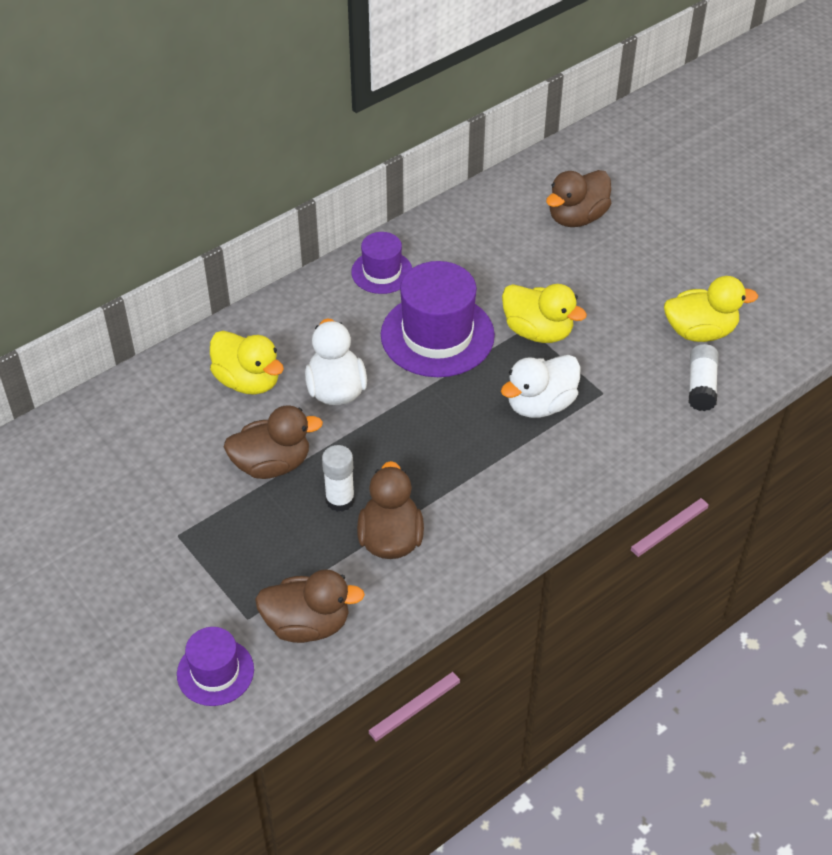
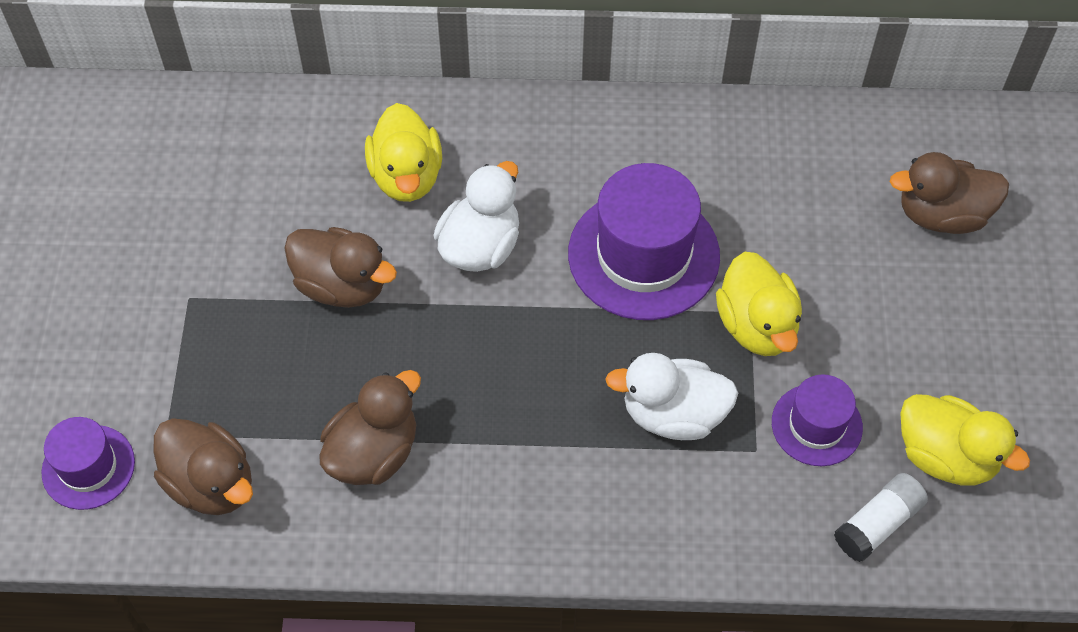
camera: 40 degrees right, 10 degrees up
(340, 500) = (367, 372): white glue stick -> none
(382, 272) = (657, 140): purple hat -> purple hat (816, 425)

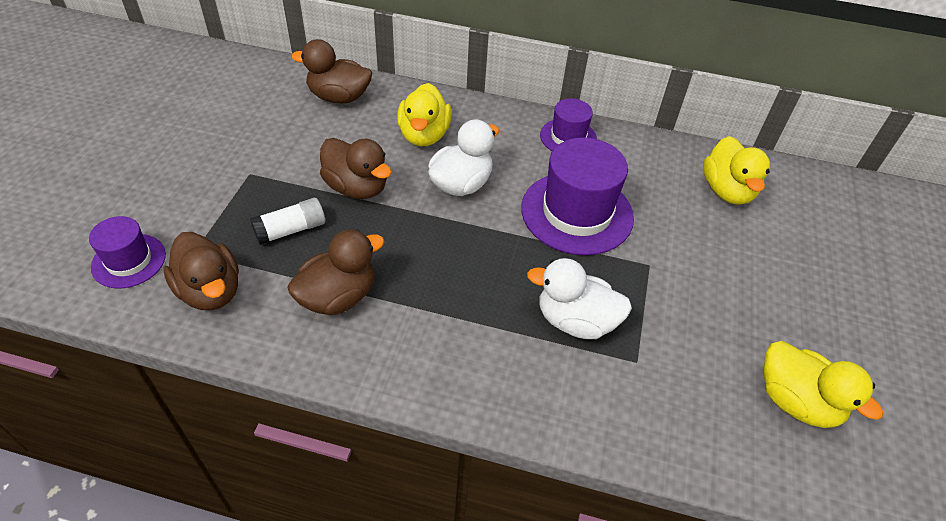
camera: 10 degrees right, 10 degrees down
(757, 325) = (653, 274): yellow duck -> yellow duck (727, 191)
(816, 425) = (690, 354): purple hat -> purple hat (568, 137)
(878, 524) = (732, 442): white glue stick -> white glue stick (291, 230)
(942, 215) = (805, 232): brown duck -> brown duck (339, 97)

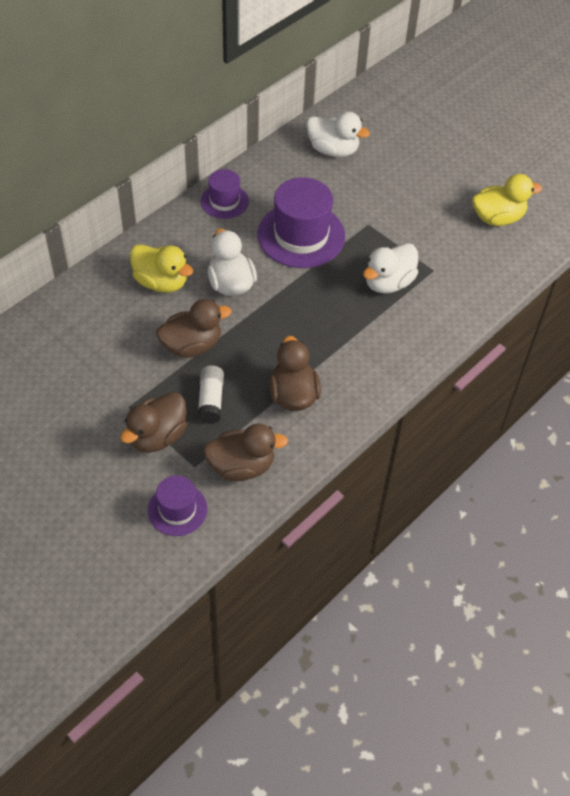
camera: 60 degrees left, 5 degrees up
(339, 97) = (72, 317): brown duck -> brown duck (157, 436)
(727, 191) = (333, 150): yellow duck -> white duck

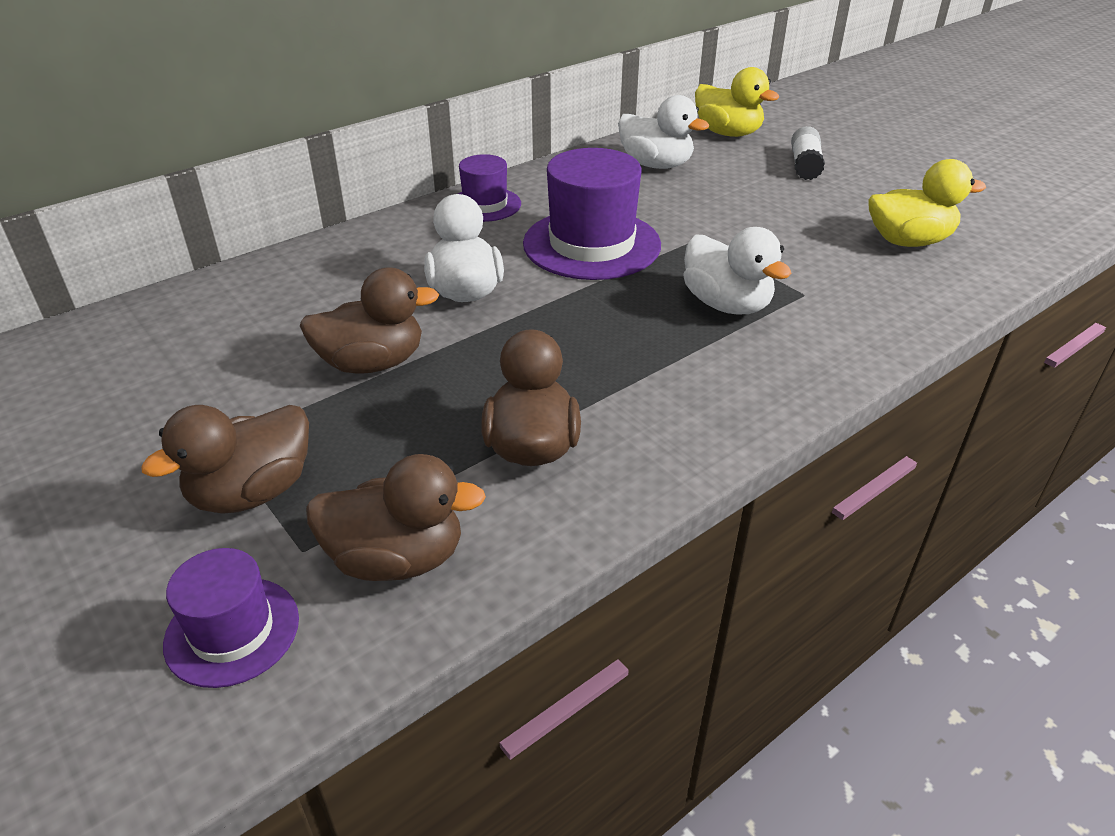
camera: 10 degrees right, 15 degrees down
(161, 282) = (355, 283): yellow duck -> yellow duck (728, 133)
(211, 400) = (375, 443): white glue stick -> white glue stick (805, 165)
(388, 283) = (726, 304): white duck -> white duck turned 90 degrees counterclockwise

